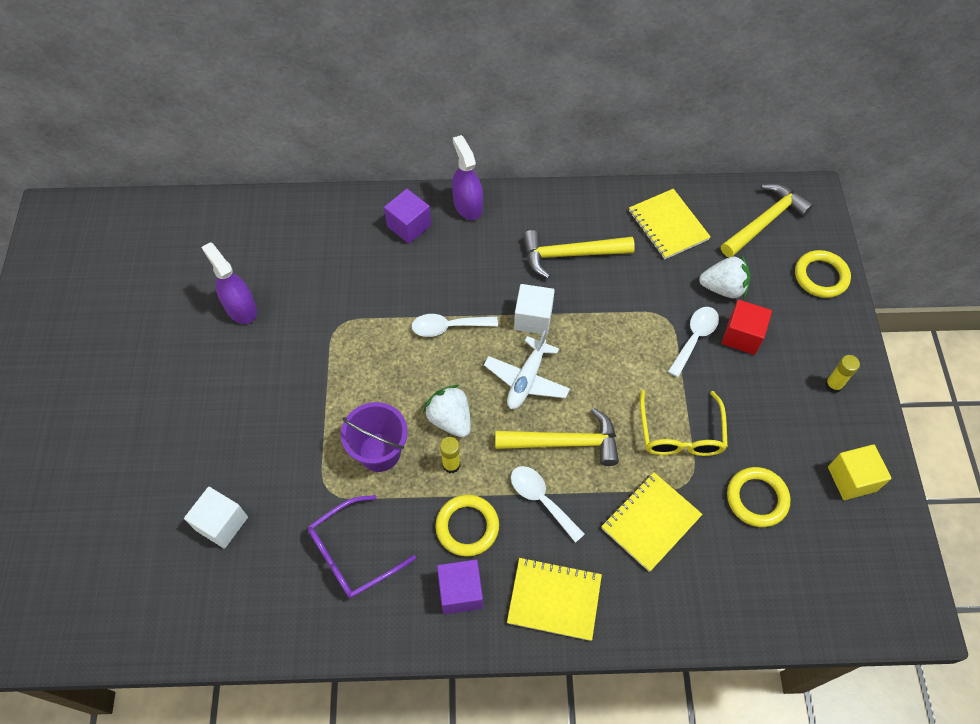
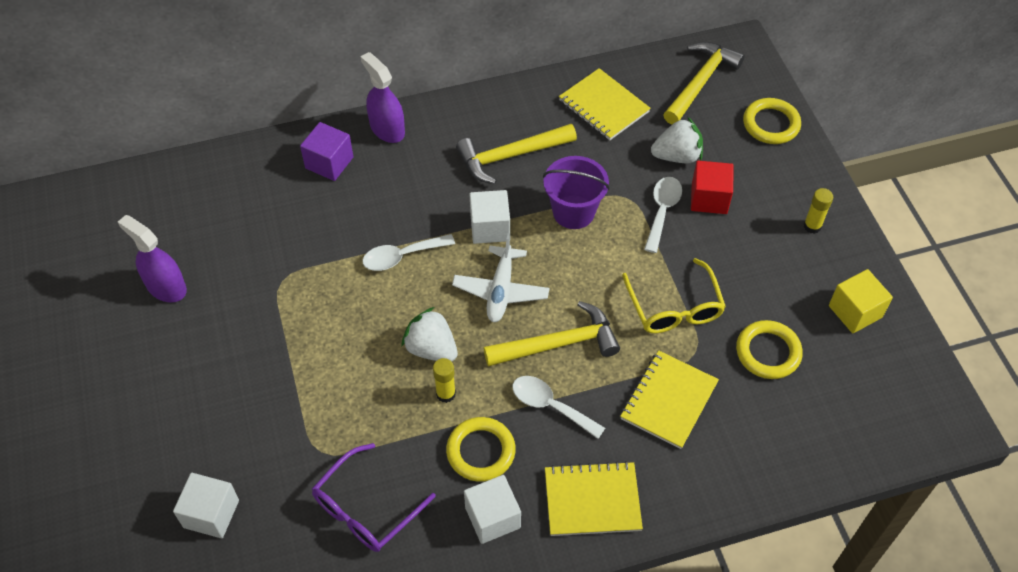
camera: 15 degrees left, 5 degrees down
(379, 452) = (365, 399): purple bucket -> purple bucket (573, 212)
(460, 591) = (492, 517): purple cube -> white cube

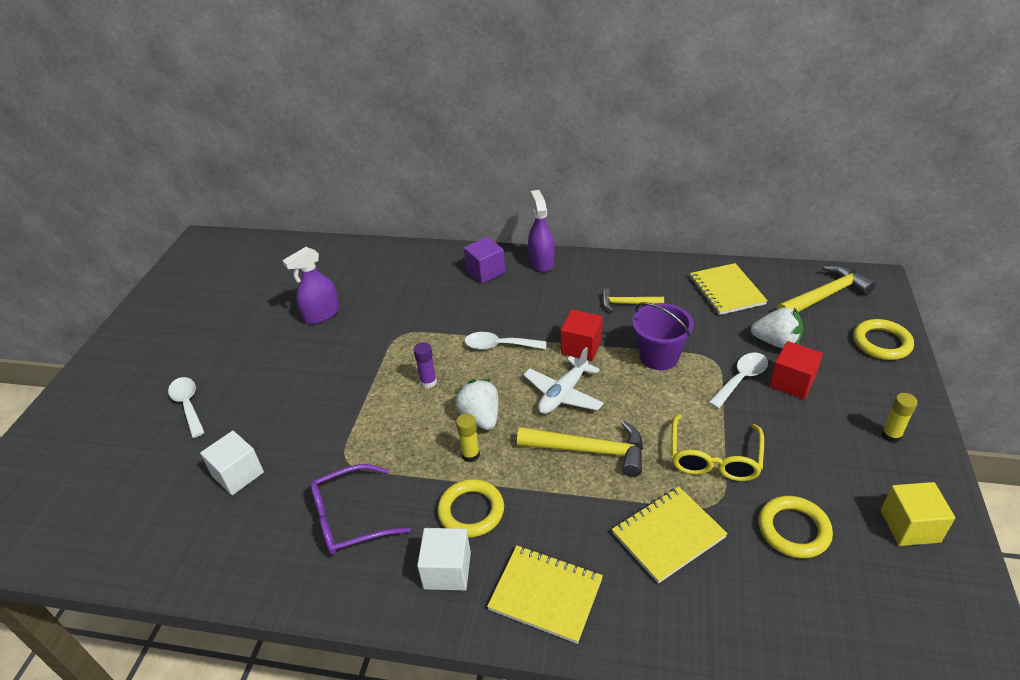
camera: 30 degrees right, 15 degrees down
(166, 287) = (322, 314): purple spray bottle -> purple spray bottle turned 105 degrees counterclockwise
(351, 328) = (428, 382): none -> purple glue stick
(490, 228) = (581, 347): white cube -> red cube
(510, 156) = (627, 303): yellow hammer -> yellow hammer, size x0.60
(550, 405) = (553, 497): white spoon -> white spoon (188, 405)

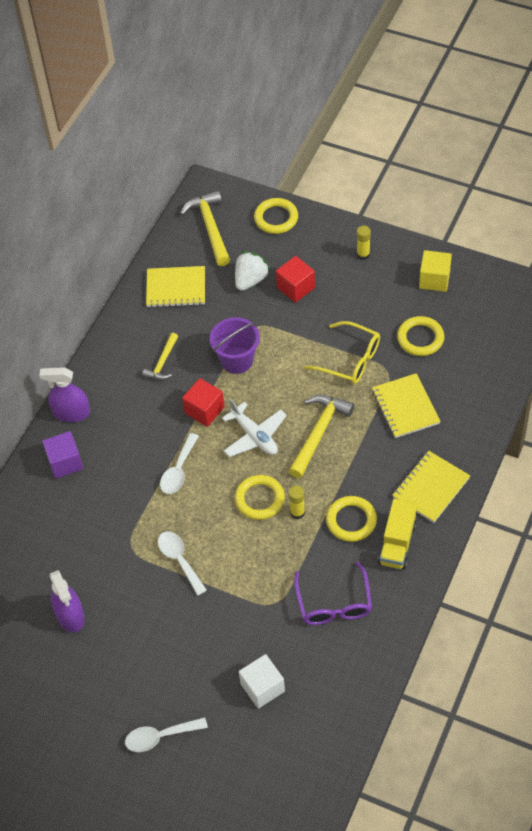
camera: 75 degrees left, 15 degrees up
(428, 382) = (204, 532): purple glue stick -> none
(447, 570) = (397, 543): white cube -> yellow truck
(480, 417) = (259, 499): white strawberry -> yellow ring
(741, 379) = (281, 316): white spoon -> white spoon (179, 560)

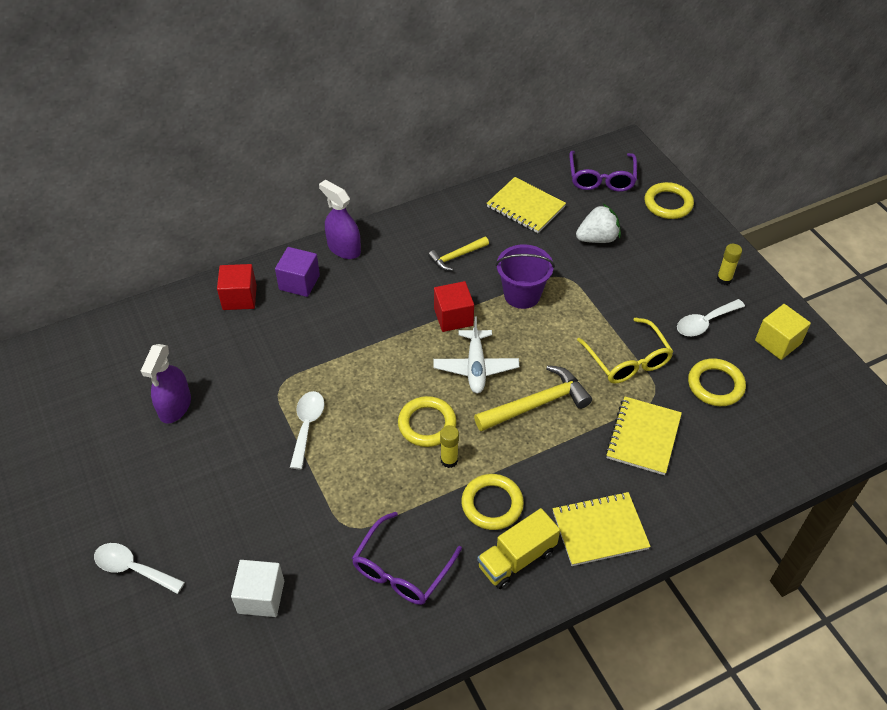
camera: 35 degrees right, 5 degrees down
(178, 470) = (382, 351): white spoon -> white spoon (704, 323)
(210, 228) = (601, 178): yellow hammer -> purple glasses
(295, 287) = (633, 268): red cube -> red cube (239, 297)

